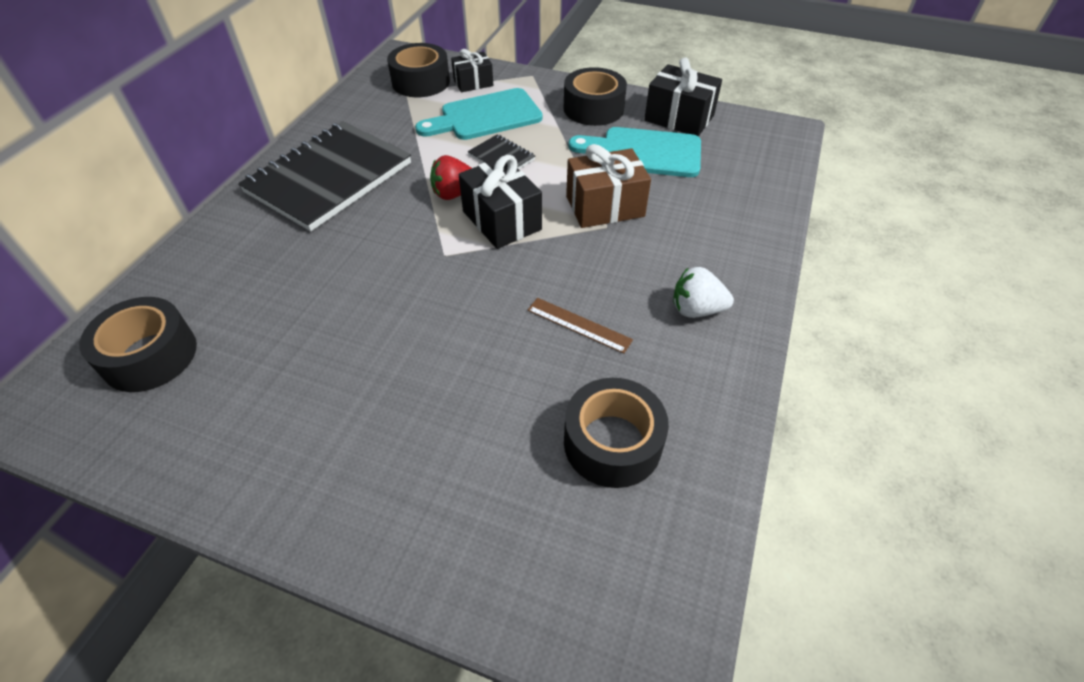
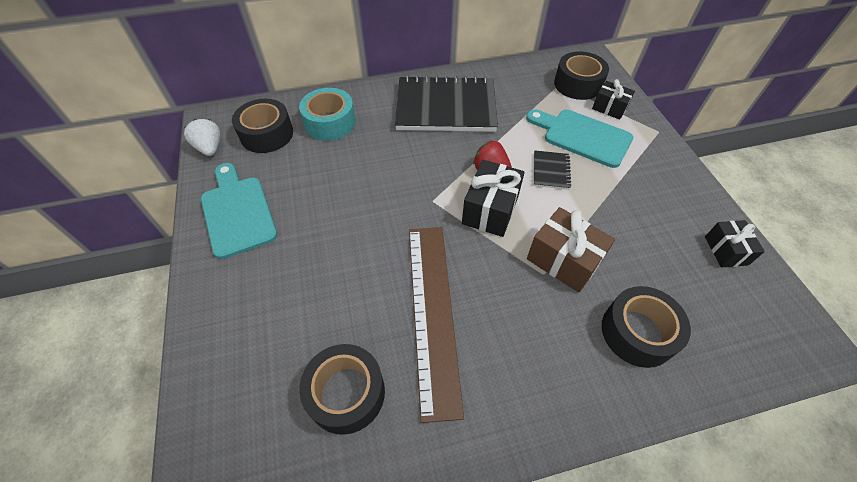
camera: 55 degrees right, 5 degrees up
(218, 283) = (330, 122): none -> turquoise tape
(579, 325) = (433, 312): brown ruler -> brown ruler, size x2.31
(593, 108) = (666, 188): black tape -> black tape (637, 332)
(643, 152) = (652, 250): turquoise cutting board -> turquoise cutting board (237, 212)
(679, 118) = (726, 250): black gift -> black gift, size x0.63
(696, 309) = (510, 384): white strawberry -> white strawberry (210, 148)

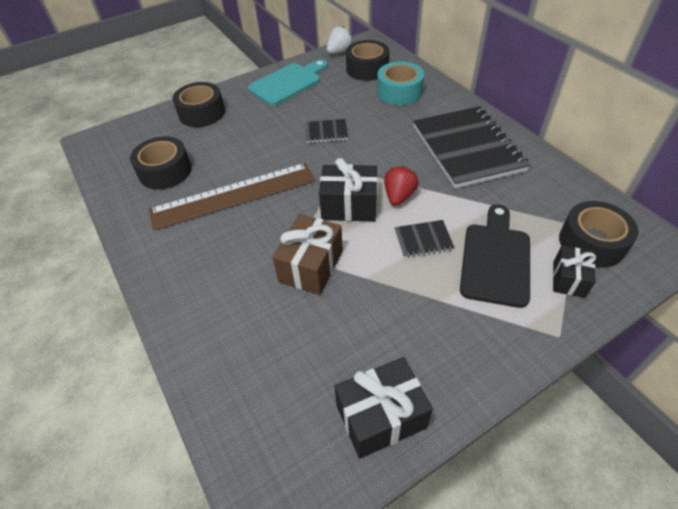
camera: 75 degrees right, 5 degrees down
(363, 199) = (326, 132): none -> black notebook
(582, 136) = (495, 259): turquoise cutting board -> black cutting board
(637, 332) = (247, 332): black tape -> black tape (202, 113)
(726, 250) = (381, 416): black gift -> black gift, size x1.58

